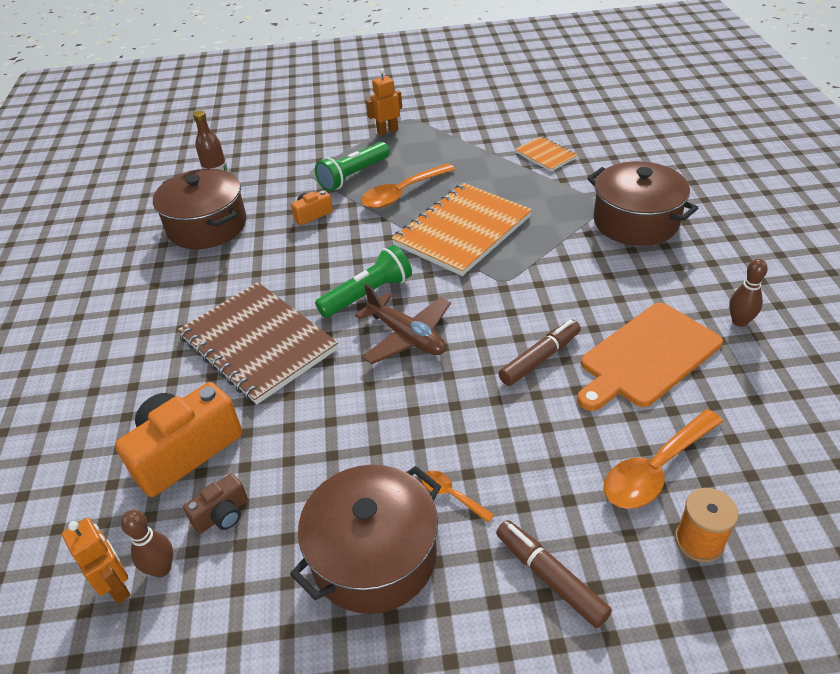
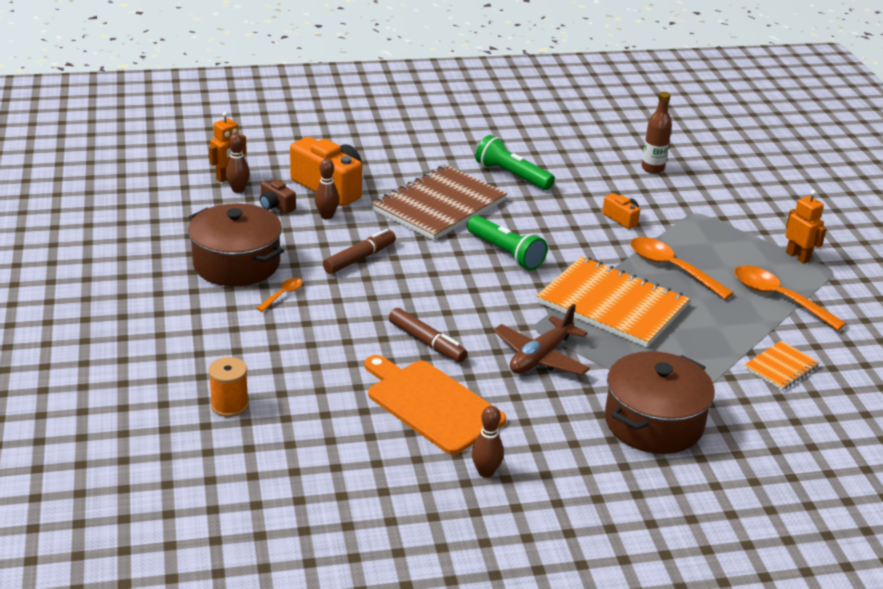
camera: 80 degrees right, 10 degrees down
(207, 226) = (592, 168): brown pot -> none
(262, 453) = (326, 216): none -> brown bowling pin
(353, 176) = (697, 239): green flashlight -> green flashlight (512, 176)
(407, 336) = (451, 274): brown plane -> brown plane (540, 357)
(550, 577) = (209, 334): brown marker -> brown marker (360, 258)
(655, 469) = (299, 393): orange spoon -> orange spoon (778, 298)

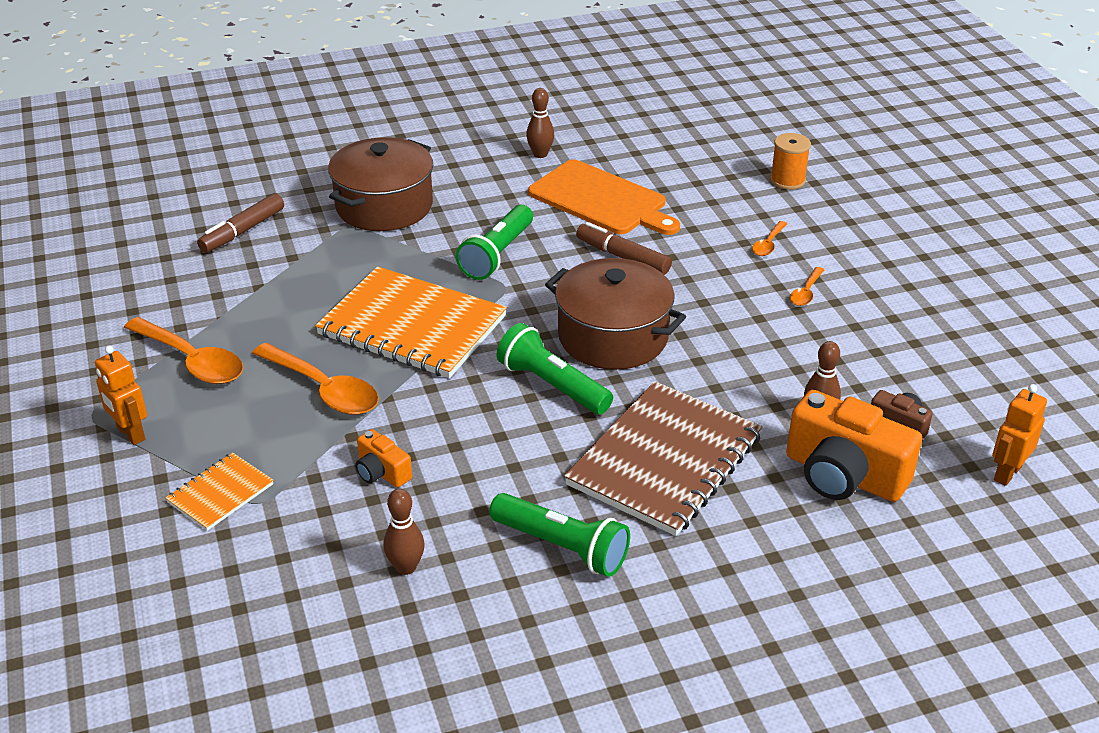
camera: 175 degrees right, 5 degrees up
(236, 264) = (886, 325): brown pot -> brown pot (613, 337)
(238, 190) = (973, 449): brown bowling pin -> brown bowling pin (406, 567)
(290, 339) = (768, 244): none -> orange spoon
(360, 258) = (741, 353): brown marker -> brown marker (242, 231)
(540, 357) = (497, 255): brown plane -> green flashlight
(652, 168) = (308, 607): brown bottle -> none
(781, 367) = (230, 273): orange notebook -> orange notebook (220, 493)

